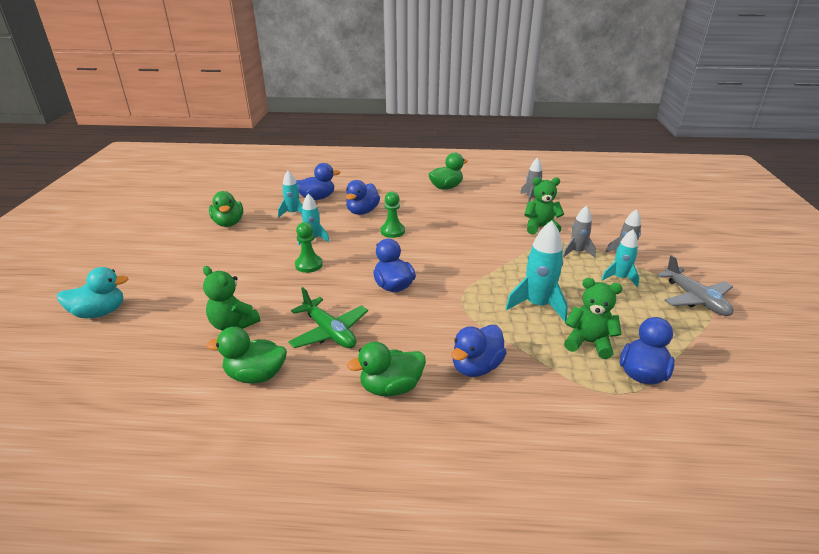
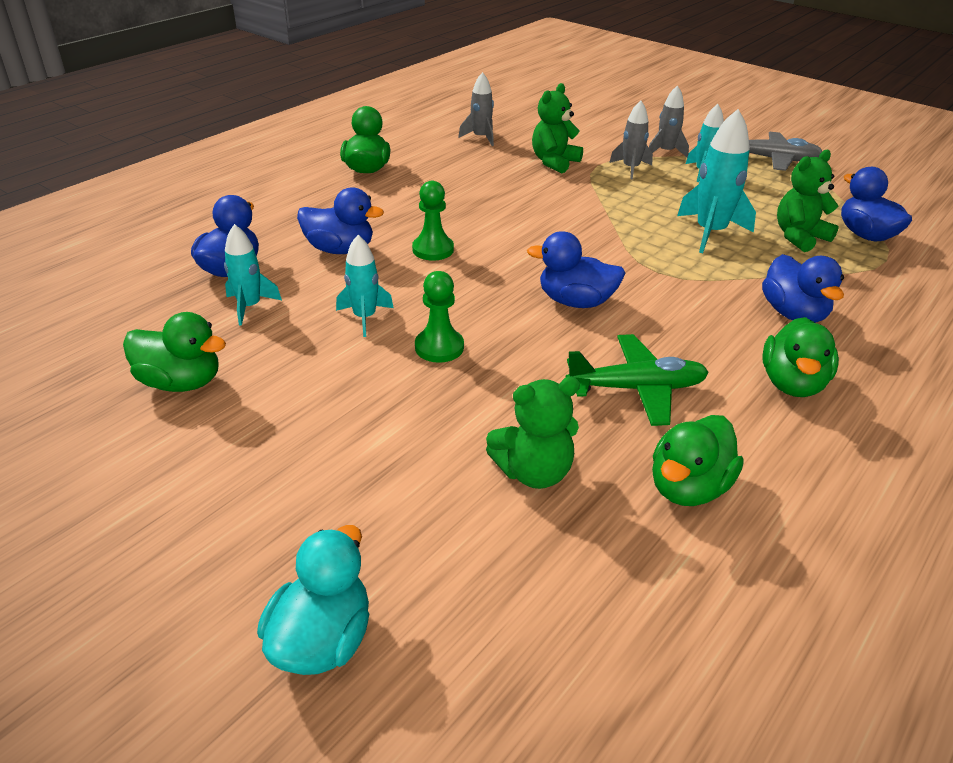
camera: 55 degrees left, 5 degrees up
(362, 211) = (340, 249): blue duck -> blue duck turned 45 degrees counterclockwise

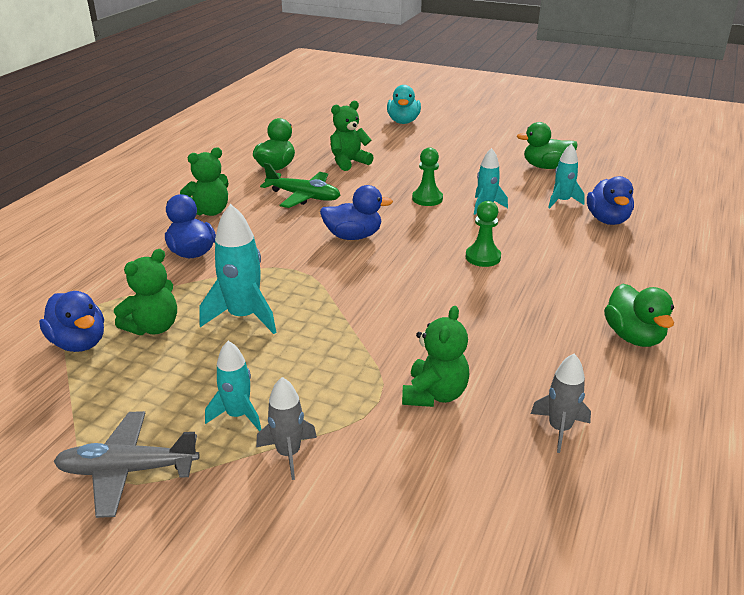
camera: 165 degrees right, 5 degrees down
(340, 249) = (553, 245): blue duck -> none
(630, 168) = (334, 402): grey rocket -> none
(637, 389) = (303, 197): green plane -> green plane turned 135 degrees counterclockwise
(792, 383) = (210, 211): green duck -> green teddy bear

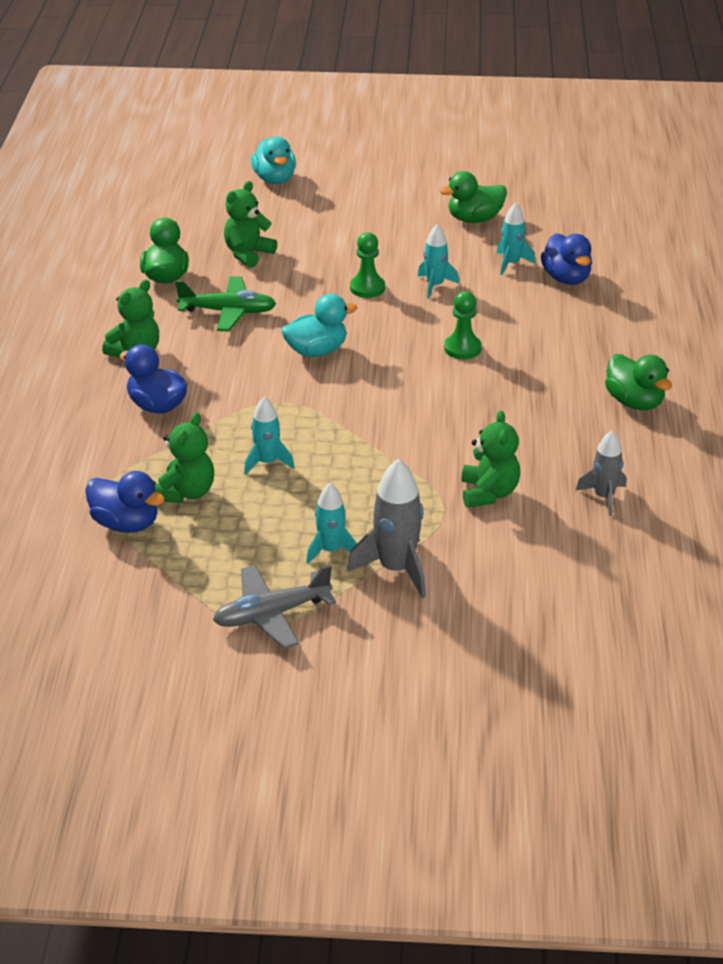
camera: 20 degrees left, 5 degrees up
(243, 317) = (267, 462): turquoise rocket -> turquoise rocket, size x0.63
(288, 453) = (396, 569): grey rocket -> grey rocket, size x1.59
(353, 236) = (316, 351): blue duck -> turquoise duck

